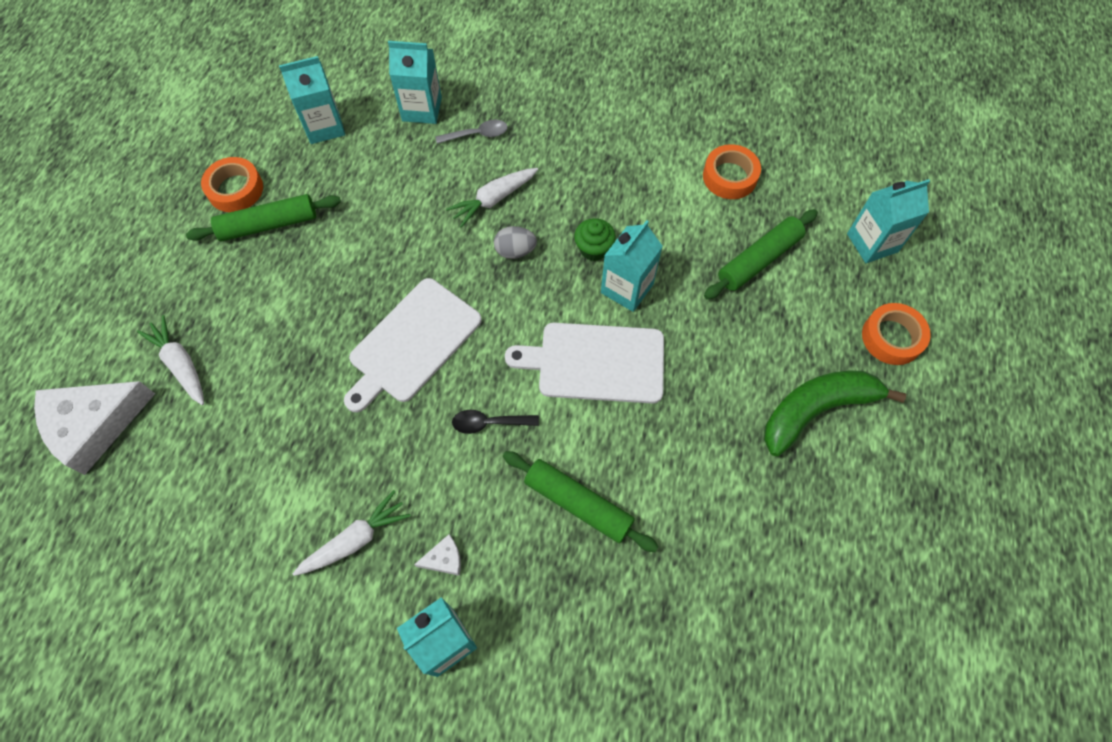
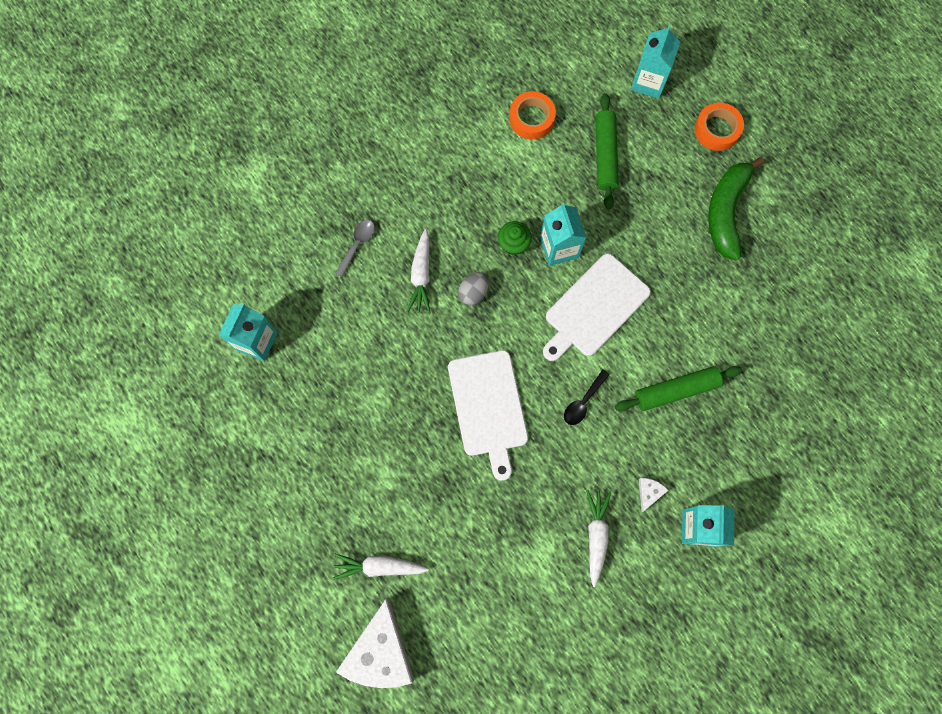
camera: 50 degrees left, 10 degrees up
(235, 189) = (259, 439): orange tape -> none
(268, 224) = (311, 436): green rolling pin -> none
(422, 109) = (301, 264): turquoise carton -> none

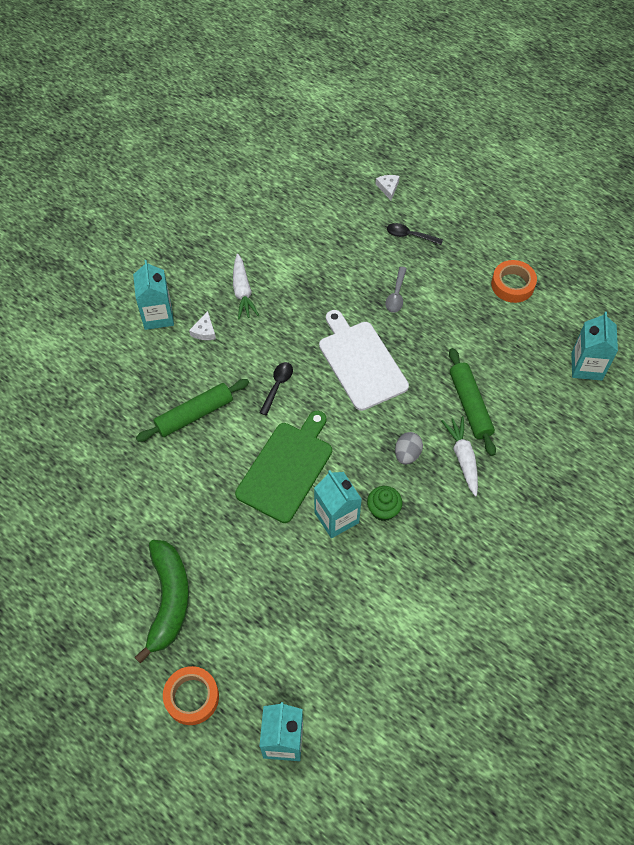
camera: 165 degrees right, 15 degrees down
(357, 245) = (536, 471): grey spoon -> grey spoon (396, 295)
(379, 566) = (410, 235): white carrot -> black spoon
(380, 652) = (388, 188): white cheese -> white cheese, size x0.41
(531, 118) = (407, 654): orange tape -> orange tape (512, 285)
(594, 308) = (286, 468): white cutting board -> green cutting board
(605, 155) = (313, 631): green rolling pin -> green rolling pin (470, 405)

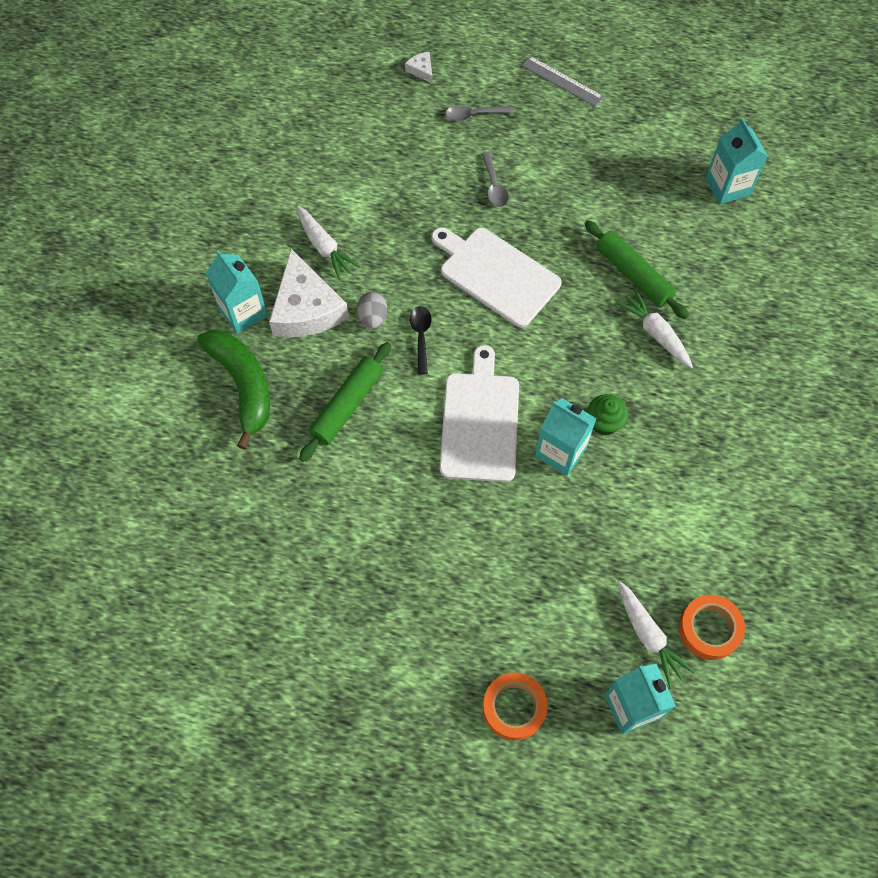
camera: 25 degrees left, 5 degrees up
(168, 600) = (432, 618): green banana -> green banana (243, 385)
(204, 331) = (306, 308): white cheese -> white cheese, size x2.42
(286, 468) = (479, 422): green cutting board -> white cutting board
(326, 692) = (648, 636): none -> white carrot
(407, 454) = (597, 353): grey egg -> grey egg (373, 318)
(410, 235) = (473, 115): black spoon -> grey spoon
(494, 235) = (562, 81): none -> grey ruler
(512, 285) = (609, 128): orange tape -> orange tape (709, 629)

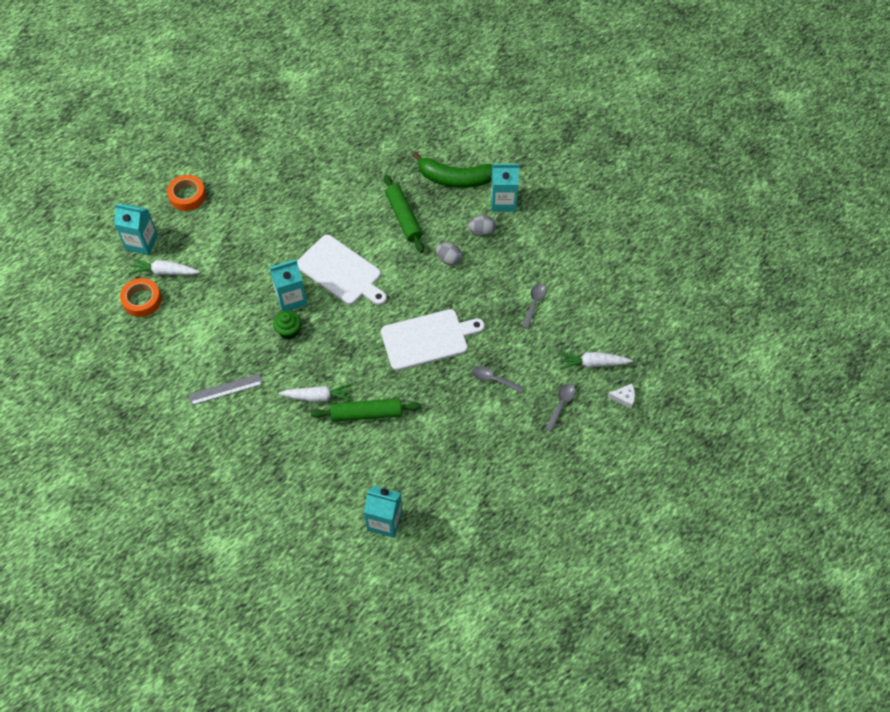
camera: 125 degrees right, 5 degrees down
(306, 308) = (481, 231): white cheese -> grey egg
(324, 247) = (517, 262): white carrot -> white carrot (592, 363)
(368, 202) = (534, 303): none -> grey spoon
(421, 336) = (417, 275): black spoon -> none
(562, 81) = (551, 480): grey ruler -> grey ruler (225, 389)

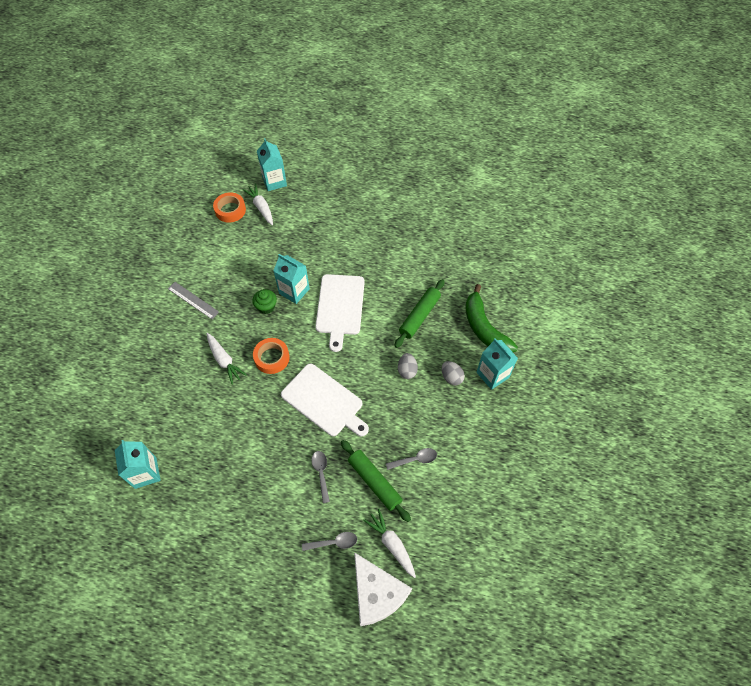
camera: 55 degrees right, 0 degrees up
(187, 196) = (330, 181): orange tape -> orange tape (272, 358)
(366, 414) = (230, 401): green rolling pin -> green rolling pin (374, 482)
(624, 397) = (377, 593): white cheese -> white cheese, size x2.42

